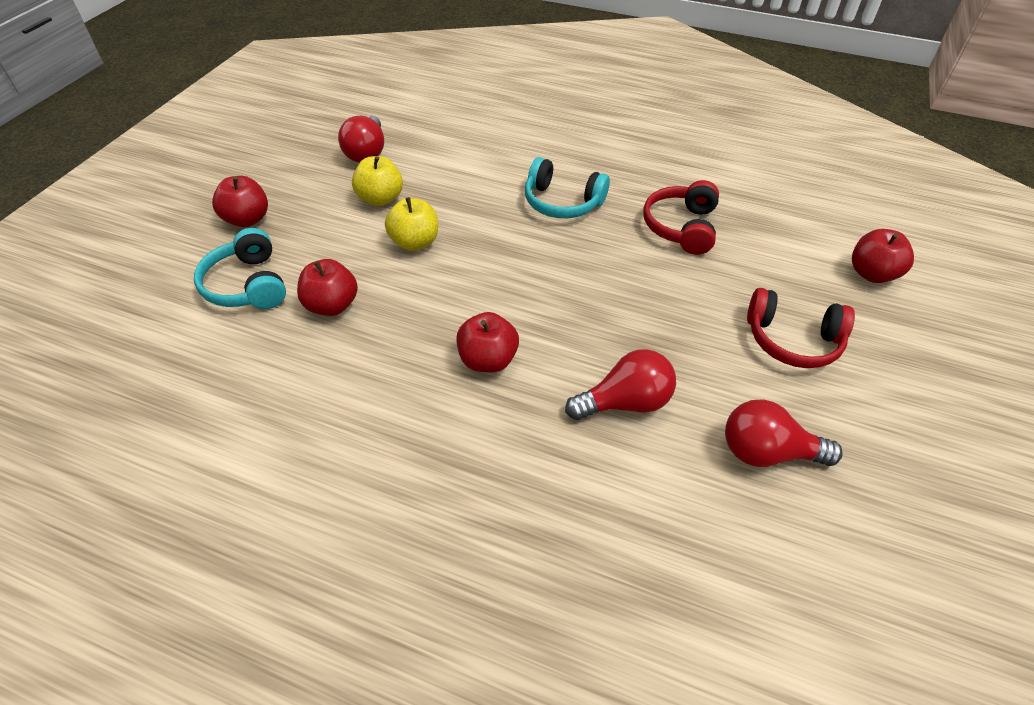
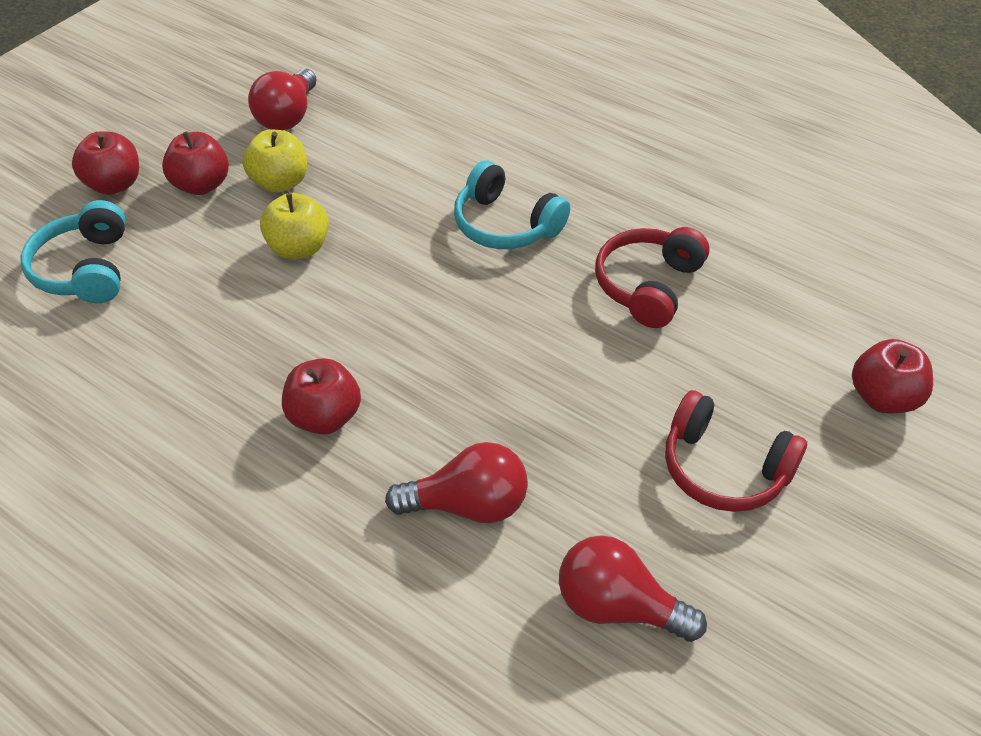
camera: 15 degrees right, 0 degrees up
(332, 305) = (170, 312): red apple -> red apple (201, 185)

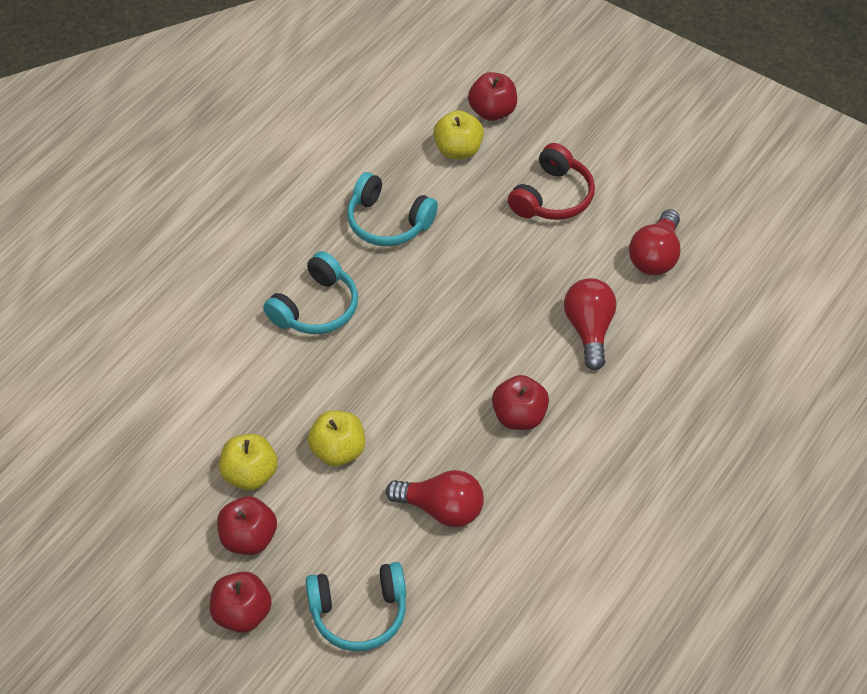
camera: 90 degrees left, 5 degrees up
(288, 116) = (149, 479): red light bulb -> red light bulb (441, 509)
(648, 285) = (388, 222): red headphones -> turquoise headphones
(793, 357) = (458, 150): none -> yellow apple

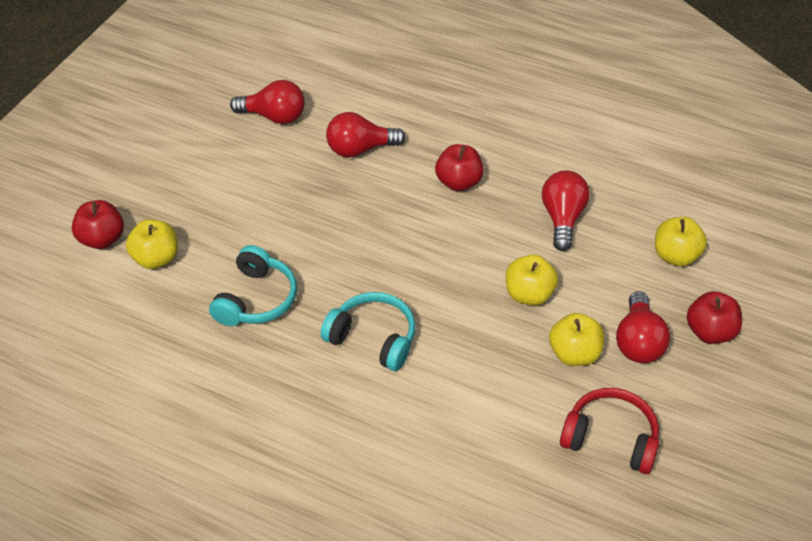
camera: 100 degrees left, 5 degrees down
(249, 538) = (638, 342): red apple -> red light bulb
(359, 613) = (675, 256): turquoise headphones -> yellow apple
(552, 197) = (212, 185): red headphones -> red headphones (610, 438)

